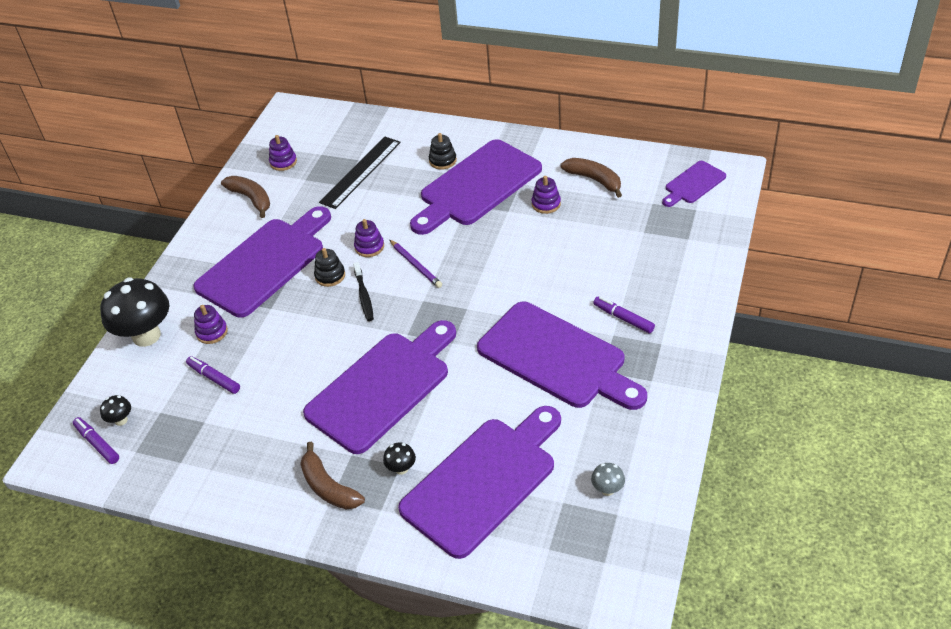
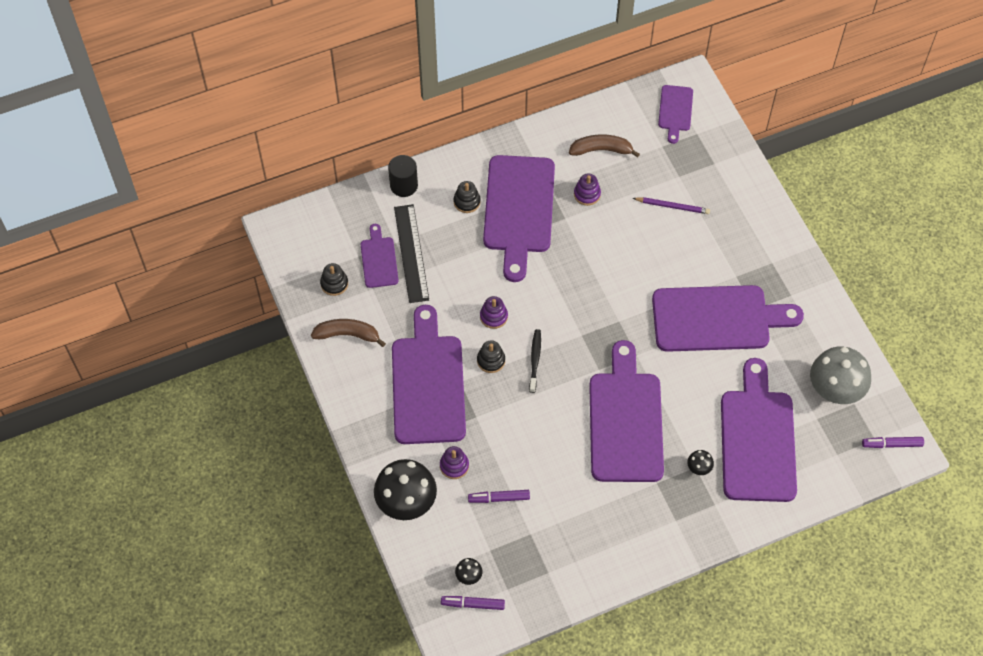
camera: 45 degrees left, 15 degrees up
(283, 162) = (334, 284): purple stacking toy -> black stacking toy
(328, 487) = (666, 515): brown banana -> none
(332, 164) = (379, 260): none -> purple cutting board
(364, 296) = (535, 360): black toothbrush -> black toothbrush turned 120 degrees counterclockwise
(408, 127) = (404, 185): none -> black cylinder
(415, 265) = (545, 309): purple pencil -> purple pencil (672, 206)
(607, 489) = (834, 391): grey mushroom -> grey mushroom, size x2.33
(623, 318) = (731, 259): purple marker -> purple marker (892, 444)

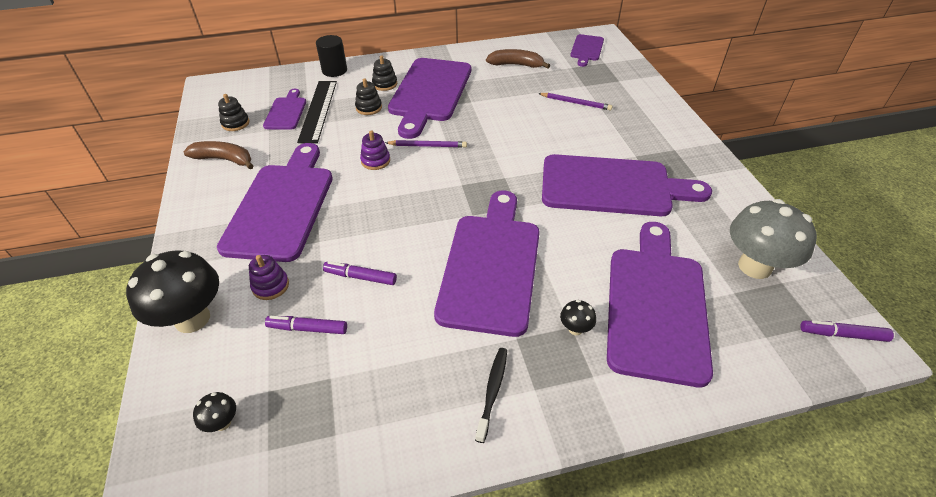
camera: 10 degrees right, 15 degrees down
(473, 604) = (208, 465): purple marker -> purple marker (361, 277)
(491, 360) = (357, 194): black stacking toy -> black stacking toy (369, 108)
(535, 360) = (404, 199): black toothbrush -> black toothbrush (492, 391)
(537, 289) = (427, 146): none -> purple pencil
(587, 194) = (496, 89): purple stacking toy -> none

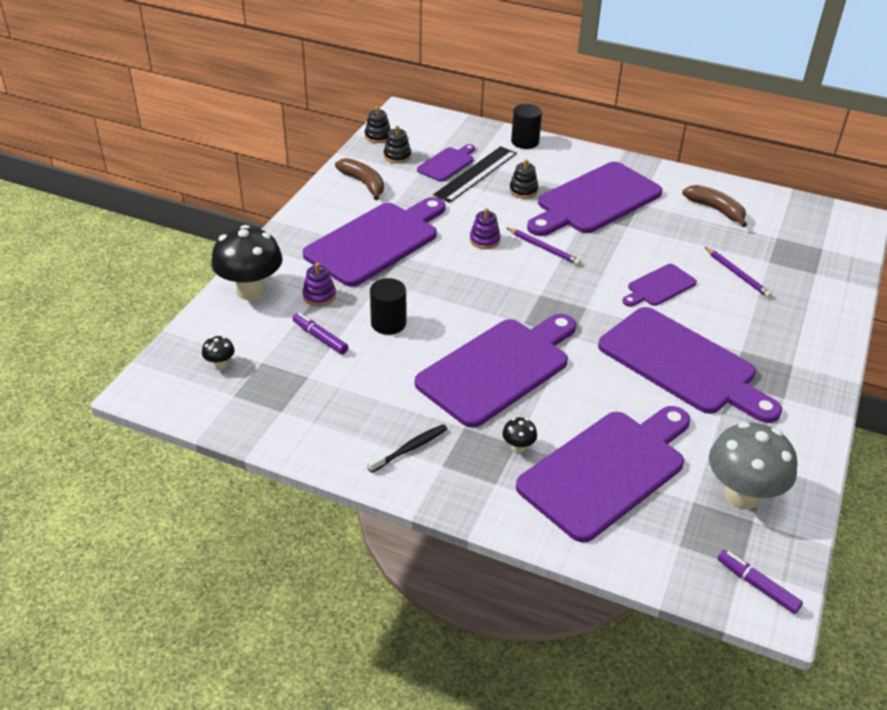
camera: 35 degrees right, 5 degrees down
(361, 277) = (388, 323): purple marker -> black cylinder
(385, 84) = (560, 174): black stacking toy -> black stacking toy (378, 136)
(586, 49) = (818, 226): purple cutting board -> purple cutting board (659, 286)

